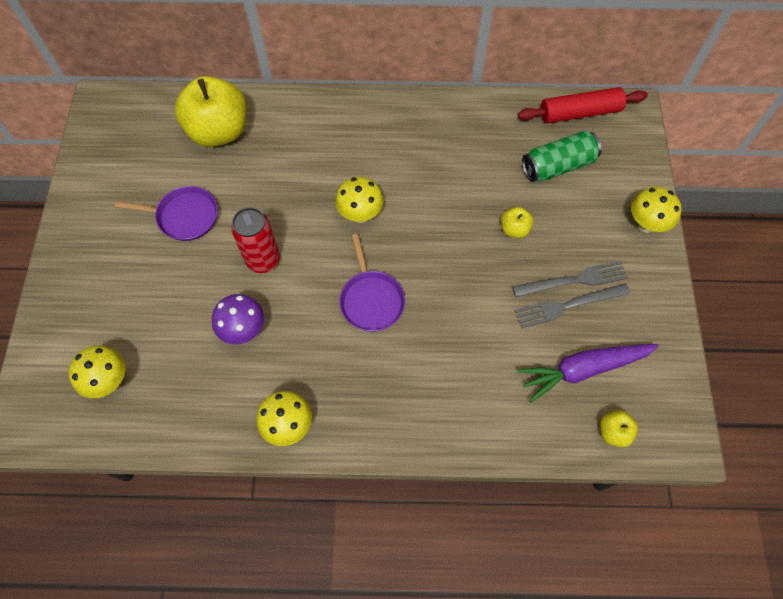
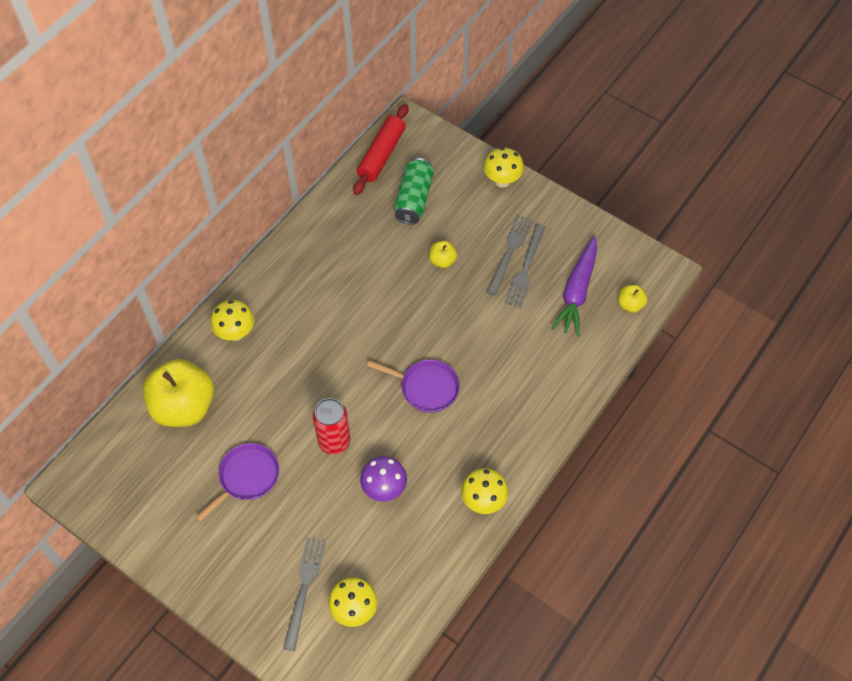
camera: 55 degrees left, 5 degrees down
(107, 327) = (304, 588): none -> grey fork
(360, 214) = (349, 351): yellow mushroom -> yellow mushroom (236, 333)

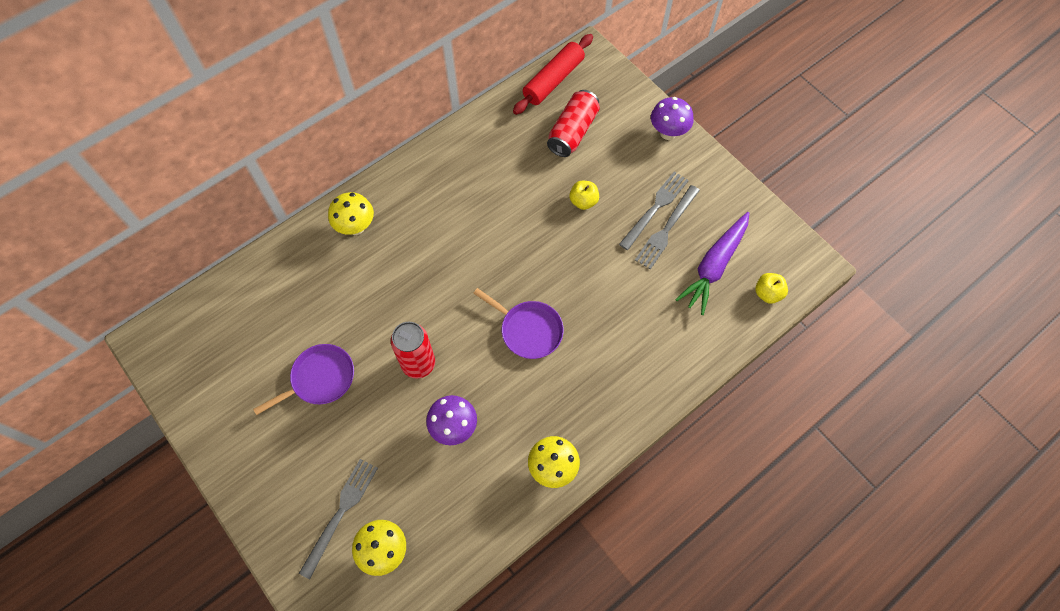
camera: 15 degrees right, 5 degrees up
(184, 406) = (282, 290): yellow apple -> none
(414, 199) = (573, 132): green can -> red can
(502, 181) = (668, 133): yellow mushroom -> purple mushroom

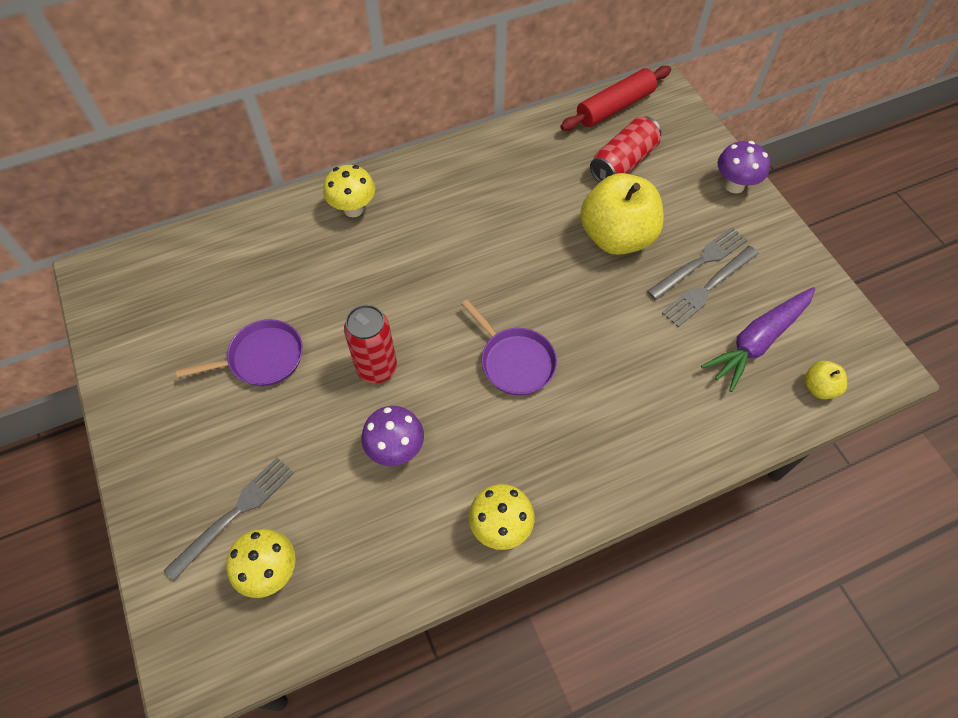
camera: 15 degrees right, 5 degrees down
(583, 201) = (616, 237): yellow apple -> yellow apple, size x2.27

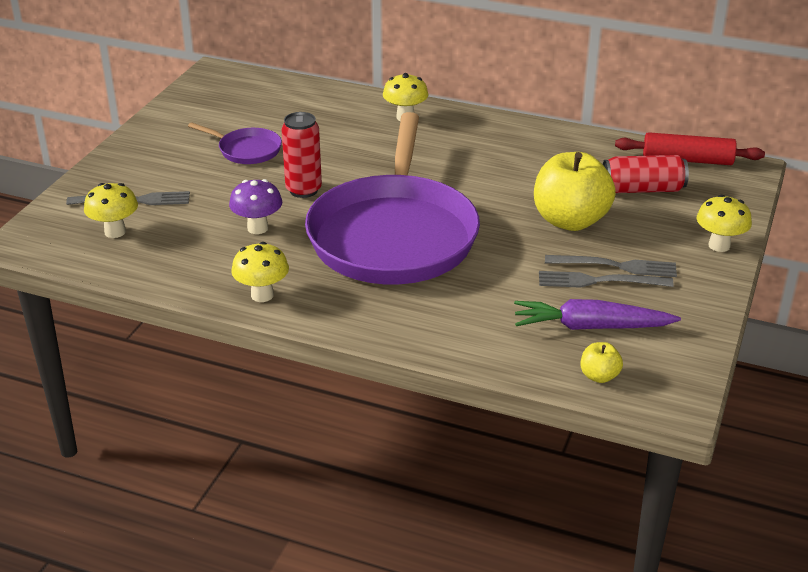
camera: 45 degrees right, 25 degrees down
(515, 362) = (394, 235): purple pan -> purple pan, size x2.46
(734, 185) = (719, 245): purple mushroom -> yellow mushroom

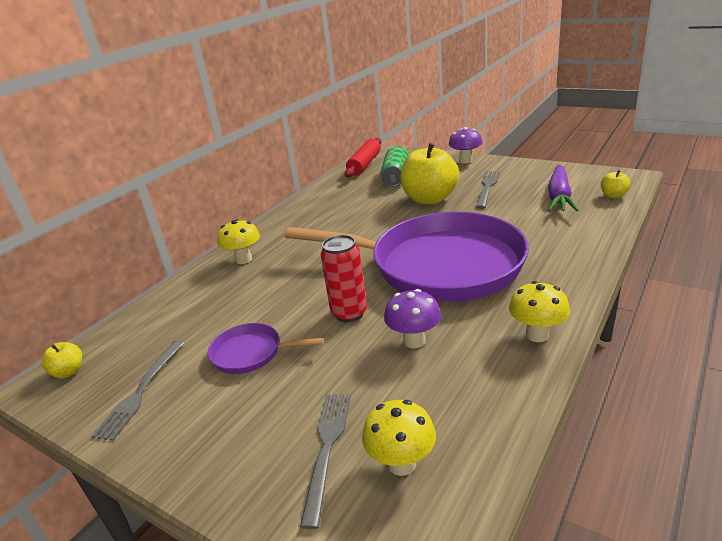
camera: 75 degrees left, 5 degrees down
(230, 77) = (68, 372): none -> yellow apple
(247, 150) = (250, 353): purple pan -> purple pan turned 120 degrees counterclockwise
(599, 281) = (505, 192): grey fork -> grey fork (141, 391)
(642, 189) = (396, 177): red can -> green can
(719, 245) = (465, 161): yellow mushroom -> purple mushroom

